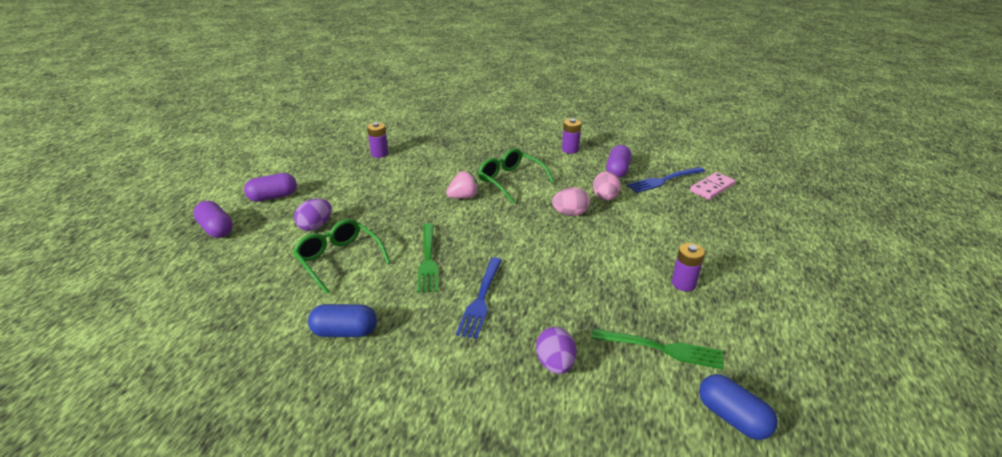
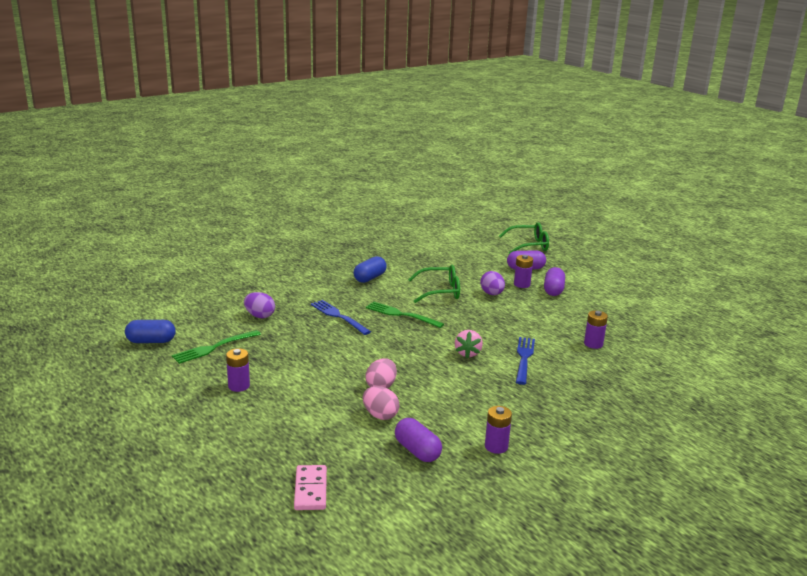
camera: 125 degrees right, 10 degrees down
(272, 217) = (521, 284): none -> purple battery
(510, 180) = (470, 384): green glasses -> green glasses (529, 245)
(664, 180) = (363, 468): blue fork -> blue fork (524, 358)

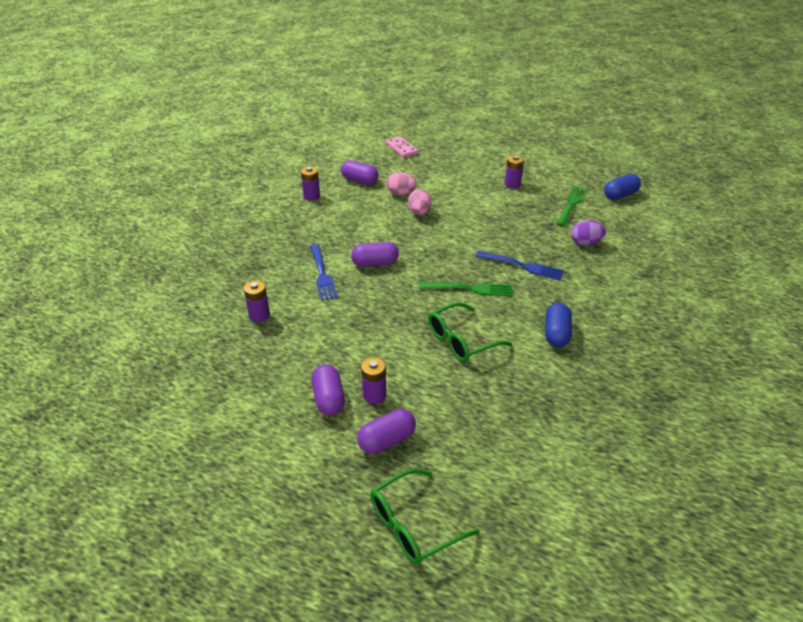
camera: 155 degrees right, 15 degrees up
(467, 353) = (375, 263): pink strawberry -> purple capsule
(492, 294) = (401, 359): purple egg -> none

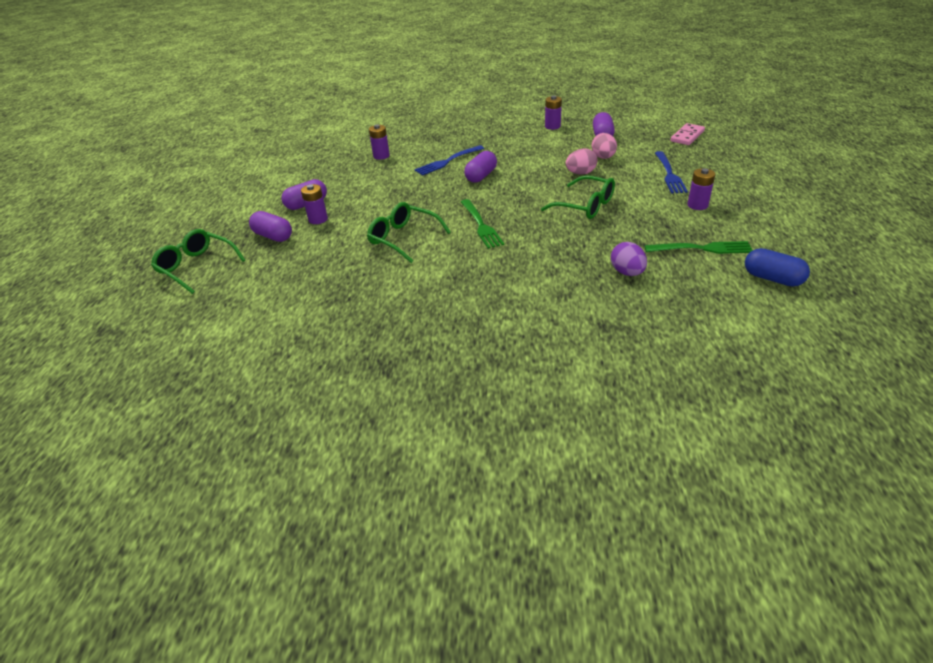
camera: 70 degrees right, 0 degrees up
(375, 263) = (481, 176): purple capsule -> purple capsule turned 60 degrees clockwise
(477, 228) = (585, 206): none -> green glasses
(522, 266) = (543, 243): blue fork -> blue fork (669, 174)
(556, 334) = (445, 284): blue capsule -> none

